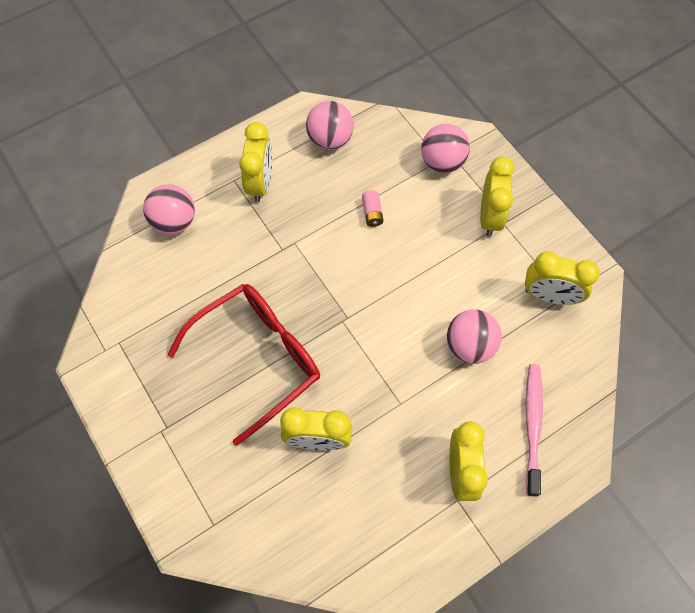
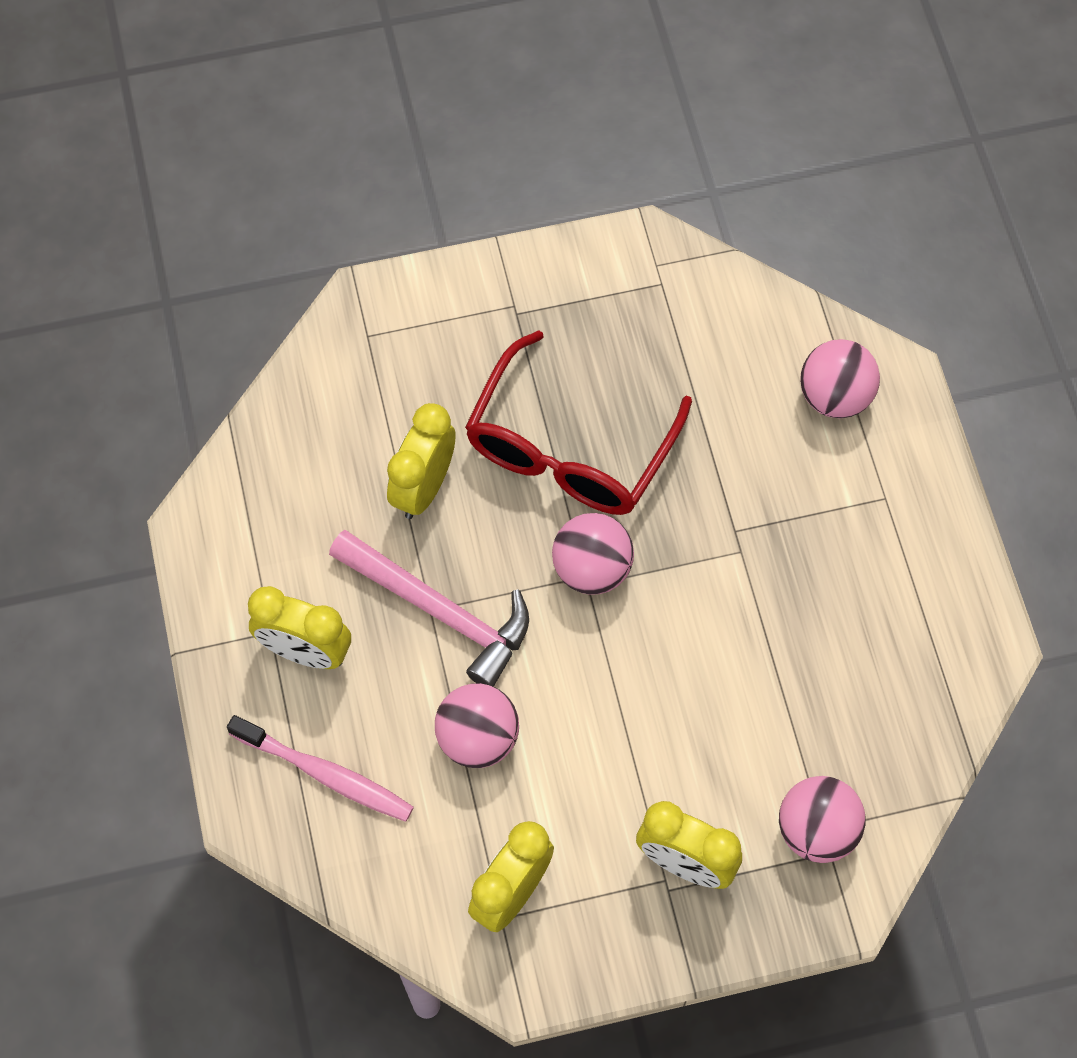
camera: 110 degrees right, 0 degrees up
(257, 358) = (570, 447): red glasses -> red glasses turned 45 degrees clockwise
(260, 183) = (866, 535): yellow clock -> none
(330, 140) = (919, 666): pink ball -> pink ball (592, 569)
(372, 213) = (754, 682): pink battery -> none
(399, 397) = (440, 611): none -> pink hammer

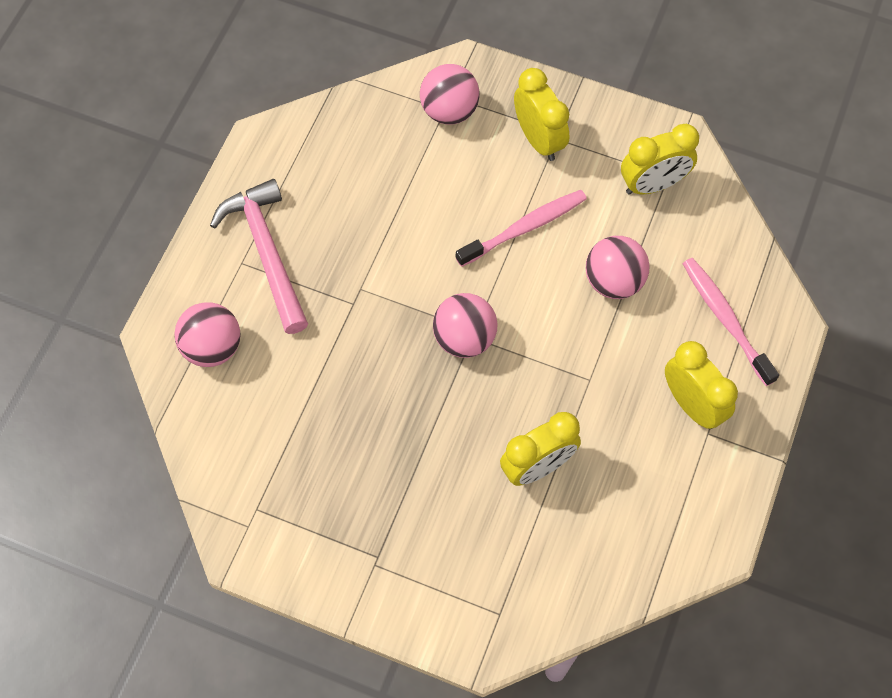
camera: 145 degrees left, 0 degrees up
(440, 611) = (584, 374): pink hammer -> pink hammer (267, 252)
(570, 447) = (416, 429): red glasses -> none
(620, 737) = (524, 228): none -> pink toothbrush

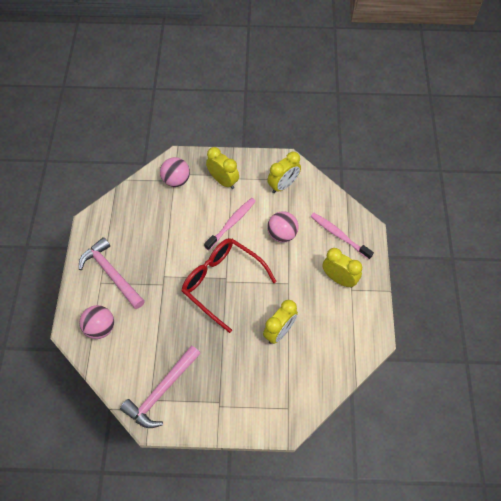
camera: 20 degrees left, 5 degrees down
(281, 501) = (161, 391): none -> pink hammer
(464, 338) = (222, 283): pink ball -> red glasses

